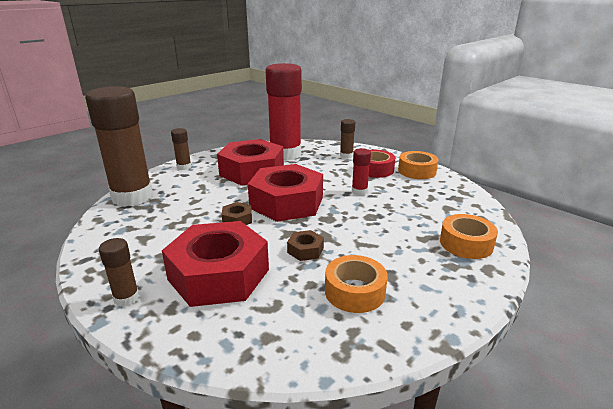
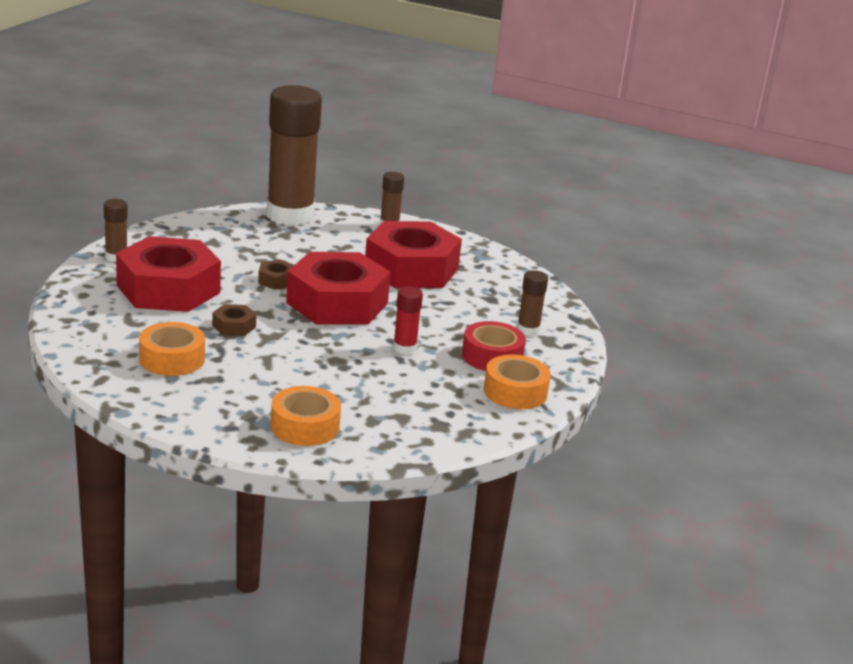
camera: 65 degrees right, 0 degrees up
(285, 154) = (491, 283): red glue stick -> none

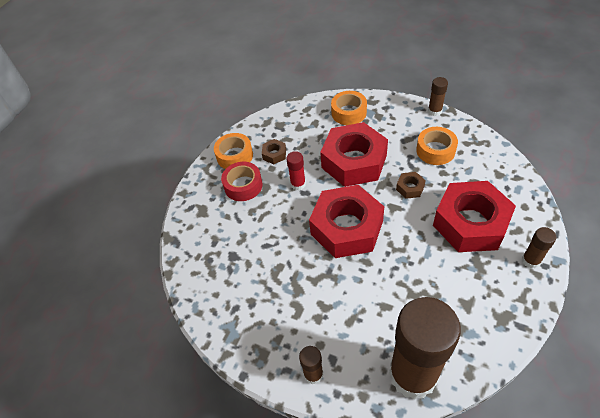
camera: 170 degrees left, 25 degrees up
(276, 280) = (396, 250): brown nut -> brown nut (274, 154)
(411, 269) = (292, 289): red nut -> red nut (354, 161)
(528, 330) = (213, 219): brown glue stick -> brown glue stick (434, 111)

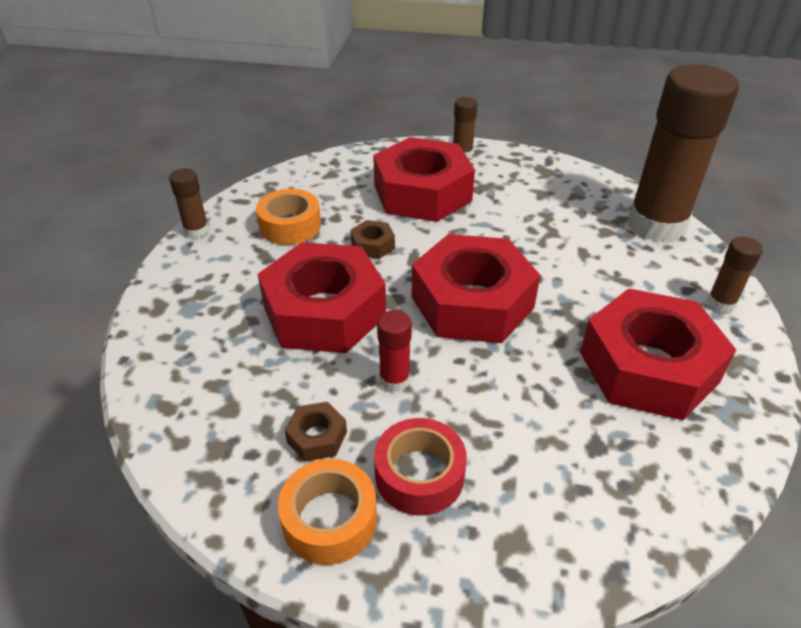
camera: 110 degrees left, 10 degrees down
(272, 301) = (648, 367): none -> red nut
(349, 112) = (188, 334): orange tape -> none

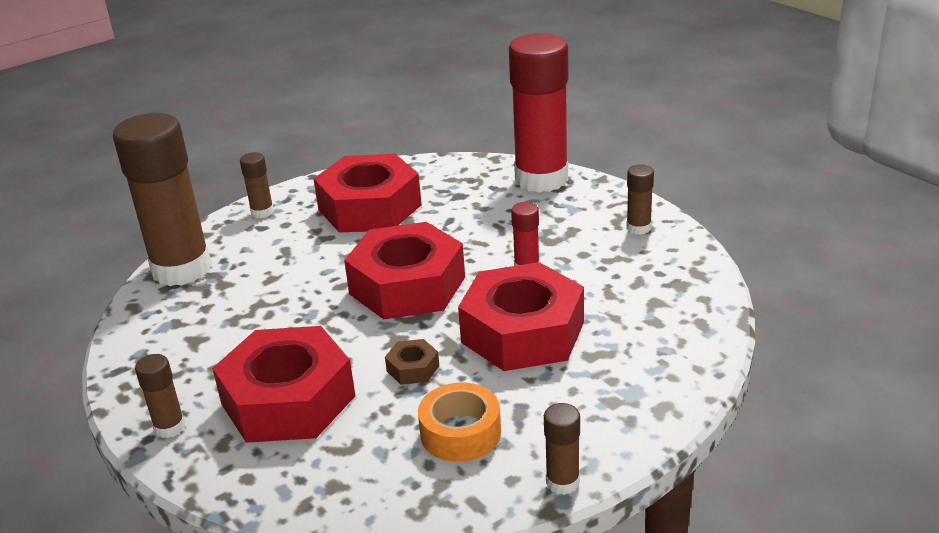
camera: 135 degrees left, 10 degrees down
(317, 437) = (610, 262): brown nut -> none
(329, 519) = (638, 228): orange tape -> brown glue stick
(419, 475) = (569, 223): red tape -> none
(547, 547) = (541, 179): none -> red glue stick

